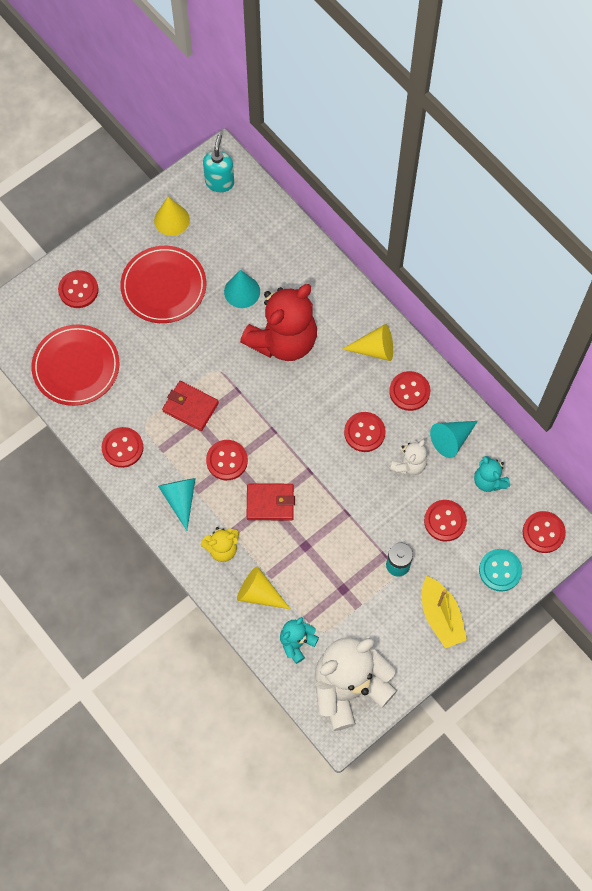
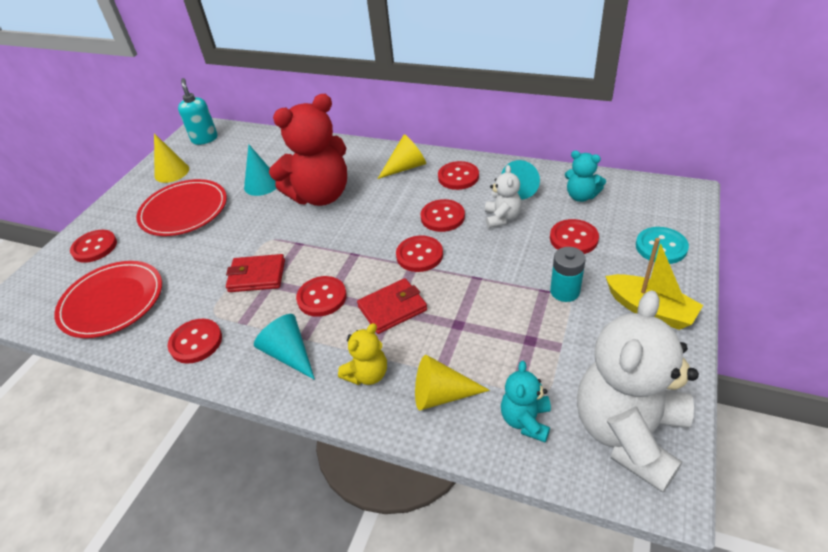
camera: 25 degrees left, 25 degrees down
(283, 340) = (320, 195): red teddy bear -> red teddy bear turned 45 degrees clockwise
(543, 532) = (664, 205): red button -> red button (419, 255)

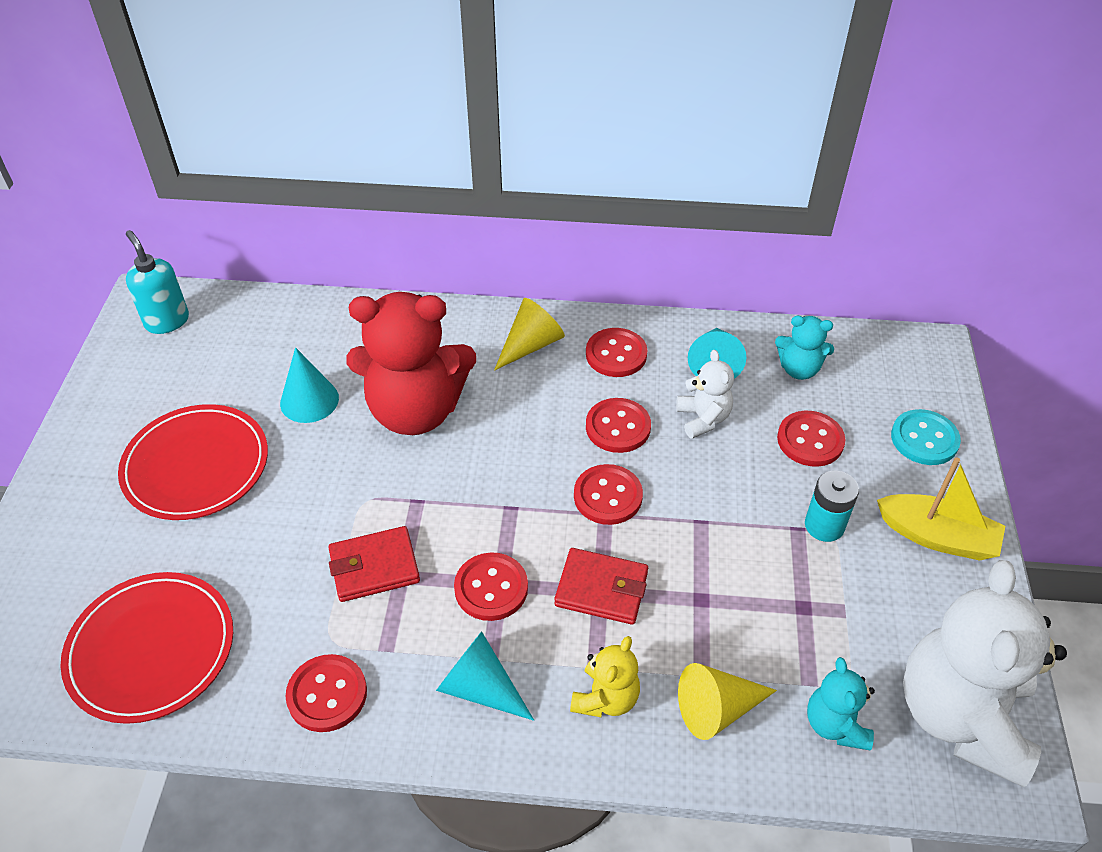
camera: 20 degrees left, 5 degrees up
(94, 247) = (67, 555): red button -> none
(172, 172) = (137, 393): yellow cone -> none
(320, 195) = (416, 411): red teddy bear -> red teddy bear turned 45 degrees clockwise
(392, 308) = (601, 589): red wallet -> red wallet turned 60 degrees clockwise

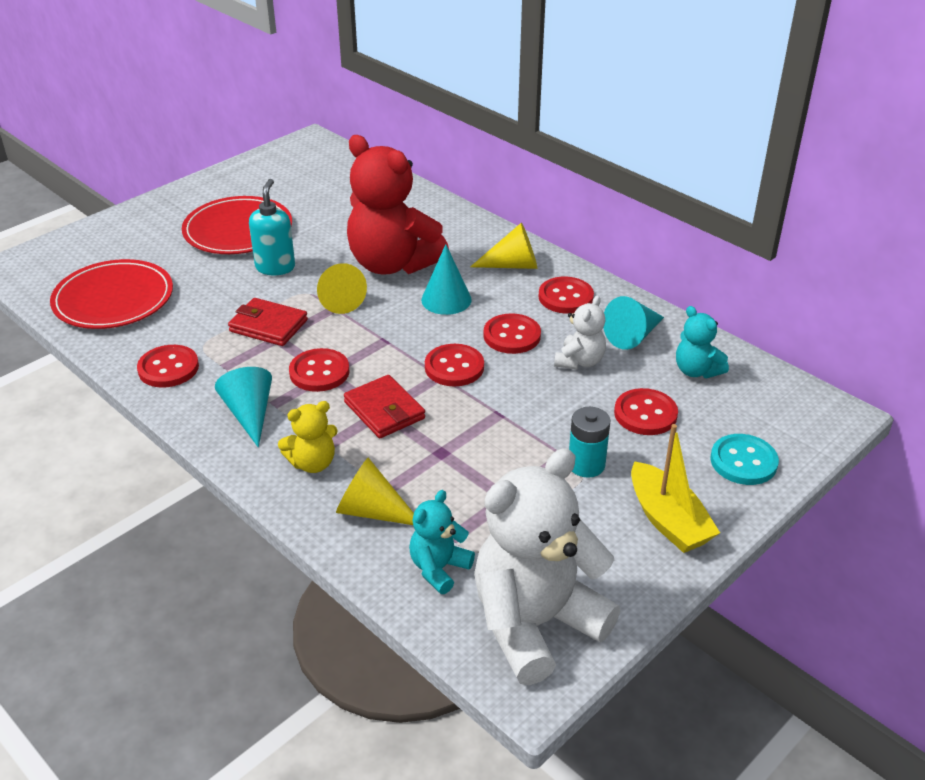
camera: 40 degrees right, 10 degrees down
(167, 321) = (309, 156): turquoise soap dispenser -> turquoise soap dispenser (275, 267)
(309, 400) = (337, 229): turquoise cone -> turquoise cone (446, 299)
(409, 487) = (338, 299): none -> yellow cone

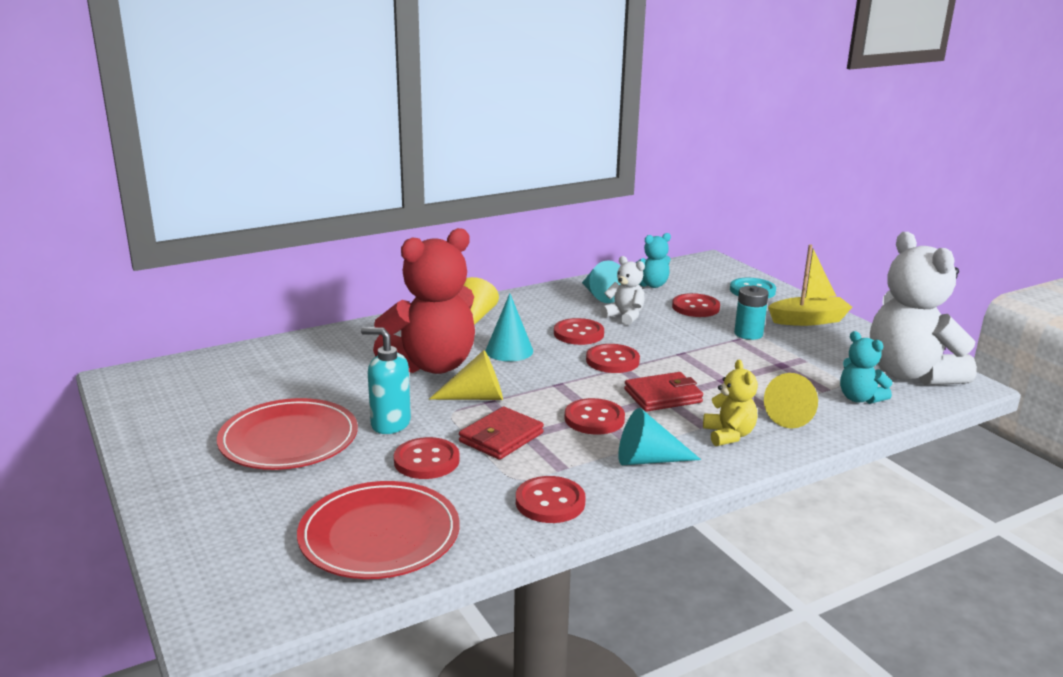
camera: 75 degrees left, 15 degrees down
(565, 297) = (535, 307): red button -> red button (426, 461)

